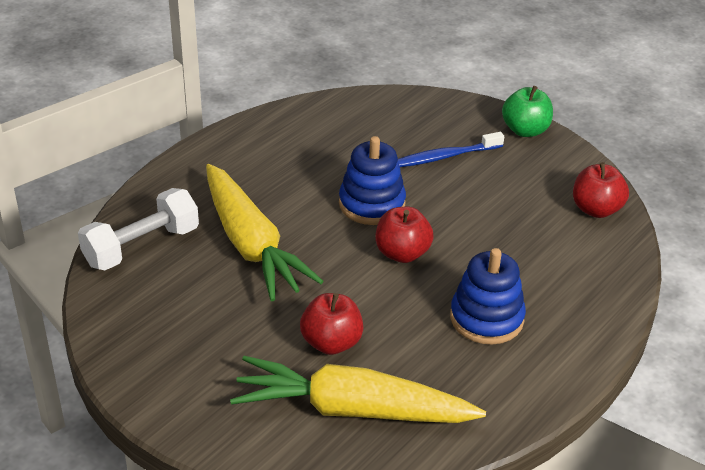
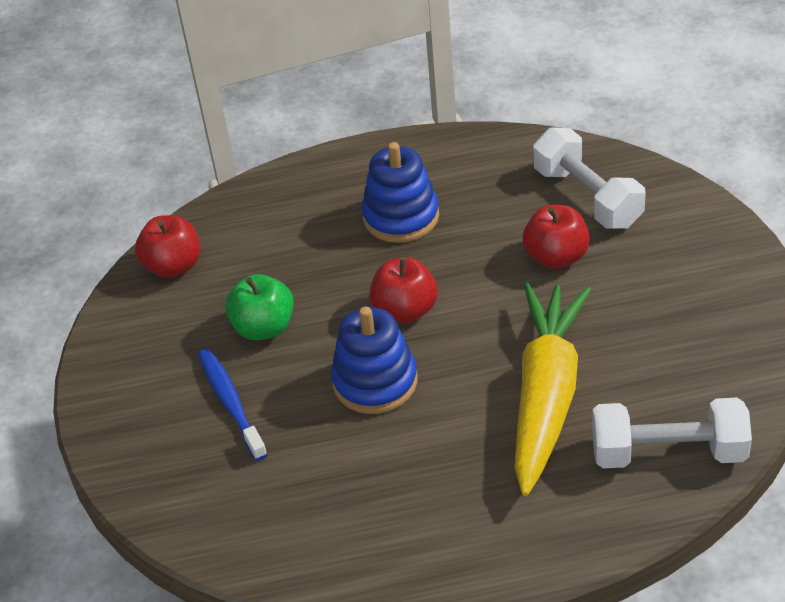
camera: 135 degrees left, 5 degrees up
(353, 410) = (587, 197): yellow carrot -> white dumbbell
(446, 156) = (230, 403): blue toothbrush -> blue toothbrush turned 135 degrees counterclockwise
(525, 130) = (105, 393): green apple -> green apple (264, 327)

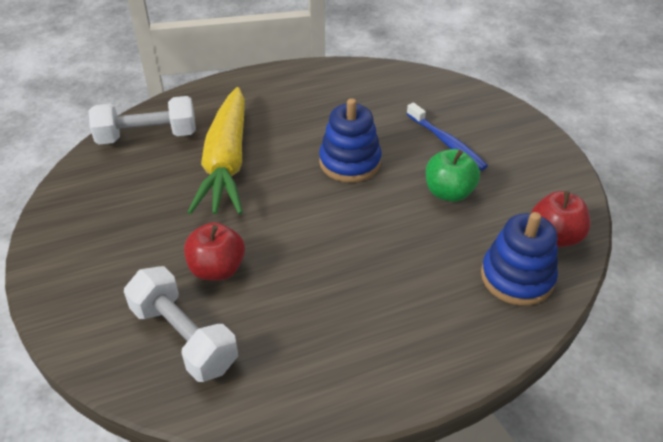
camera: 165 degrees right, 0 degrees up
(401, 217) = (367, 301): blue stacking toy -> blue stacking toy (517, 277)
(405, 310) = (341, 213): red apple -> none

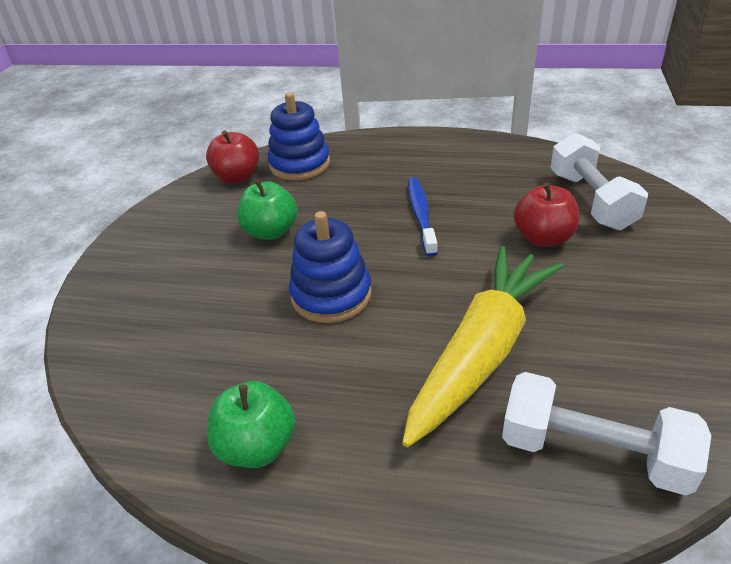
camera: 145 degrees left, 5 degrees down
(315, 84) = (257, 446): none -> green apple
(447, 142) = (206, 279): blue toothbrush -> blue toothbrush (421, 215)

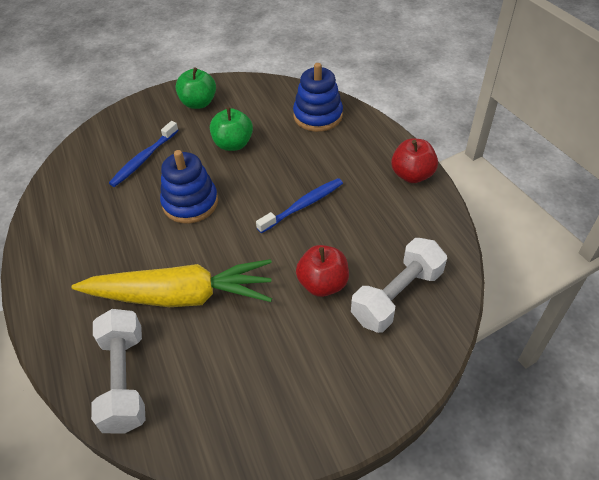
camera: 55 degrees right, 10 degrees up
(204, 313) = (144, 159): none -> blue toothbrush
(237, 177) = (280, 96): red apple -> red apple (412, 175)
(257, 446) = (62, 233): green apple -> green apple (198, 103)

